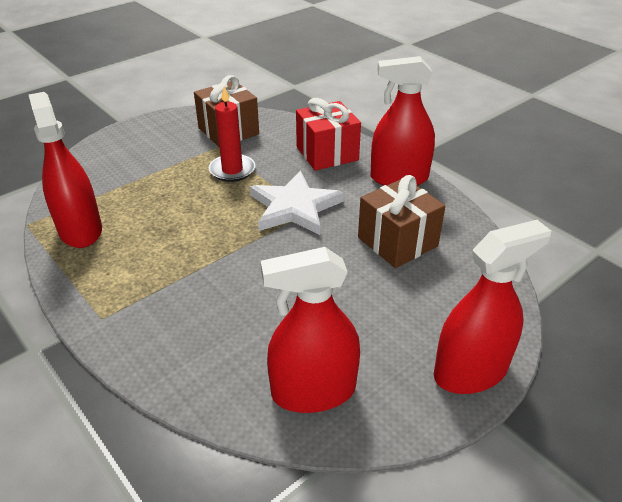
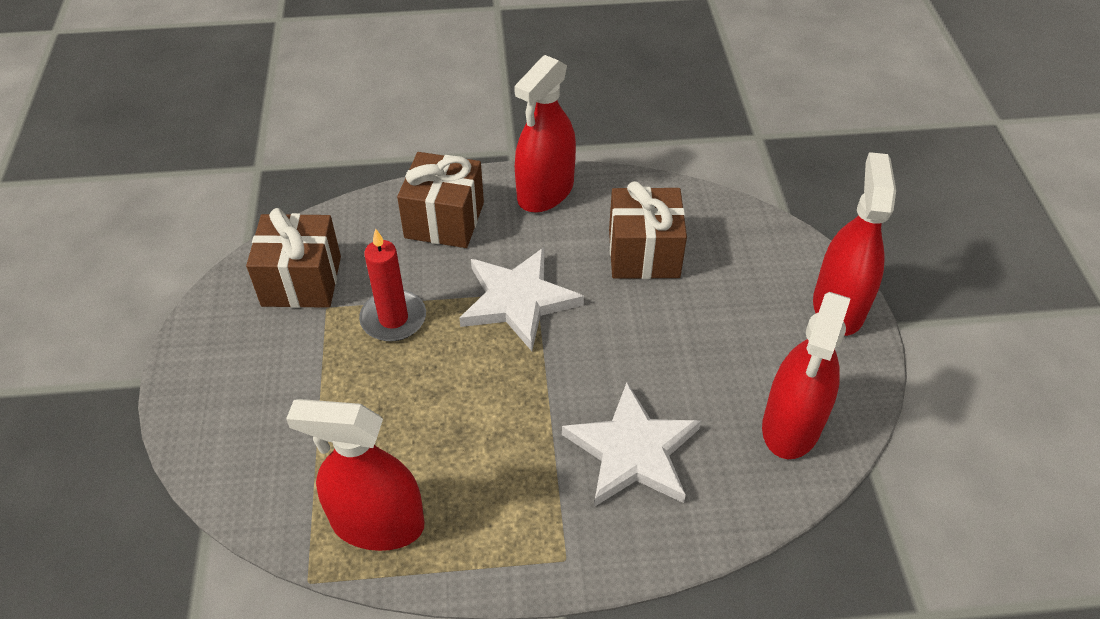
camera: 55 degrees left, 10 degrees up
(214, 311) = (632, 451): none -> white star
(327, 153) = (444, 220): red gift -> brown gift

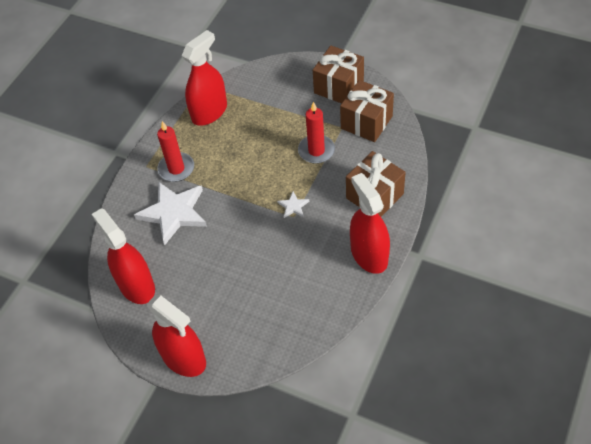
camera: 125 degrees right, 5 degrees up
(518, 300) = (293, 206): white star -> white star, size x0.44
(541, 502) = (176, 169): none -> red candle
(644, 253) = (287, 280): brown gift -> brown gift (338, 87)

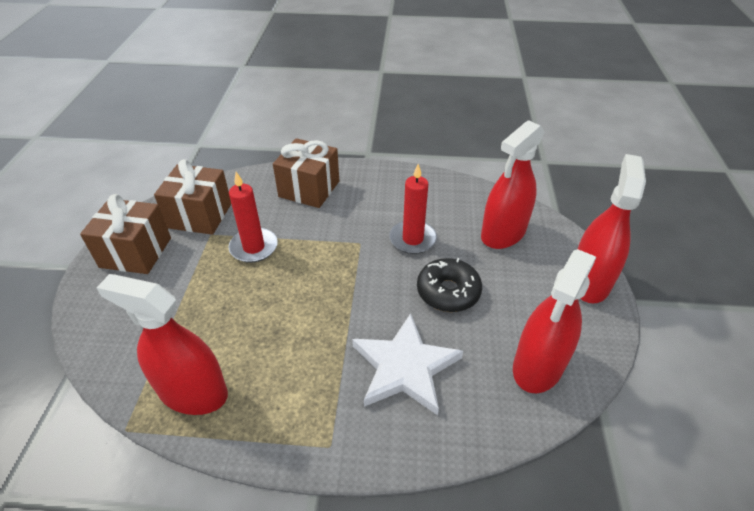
camera: 115 degrees left, 10 degrees down
(176, 169) = (323, 396): red candle -> red candle (412, 239)
(219, 257) = (448, 292): none -> black donut
(293, 206) = (346, 246): white star -> none
(369, 255) = (384, 179): red spray bottle -> red spray bottle (503, 233)

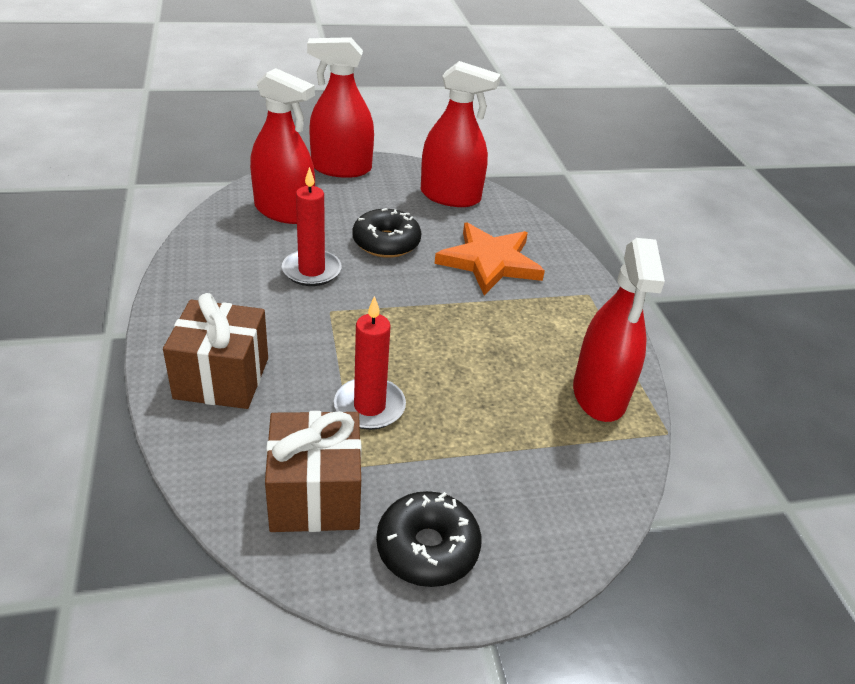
camera: 110 degrees left, 5 degrees down
(136, 252) = (427, 548): brown gift -> black donut
(405, 367) = (489, 262): white star -> orange star

